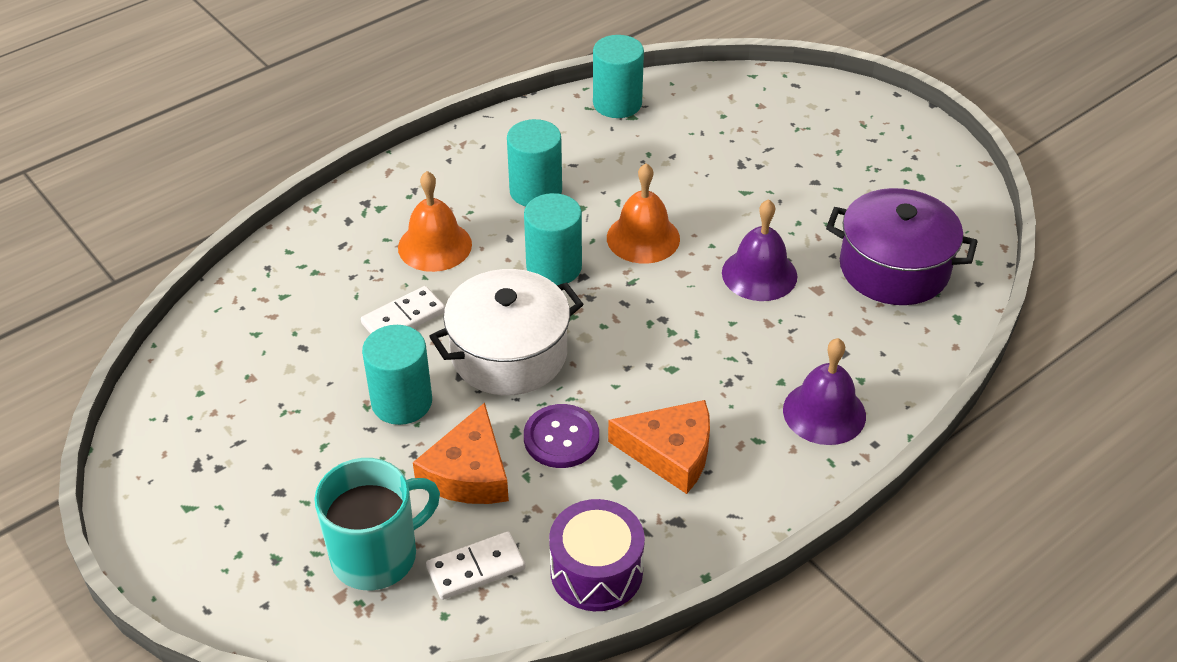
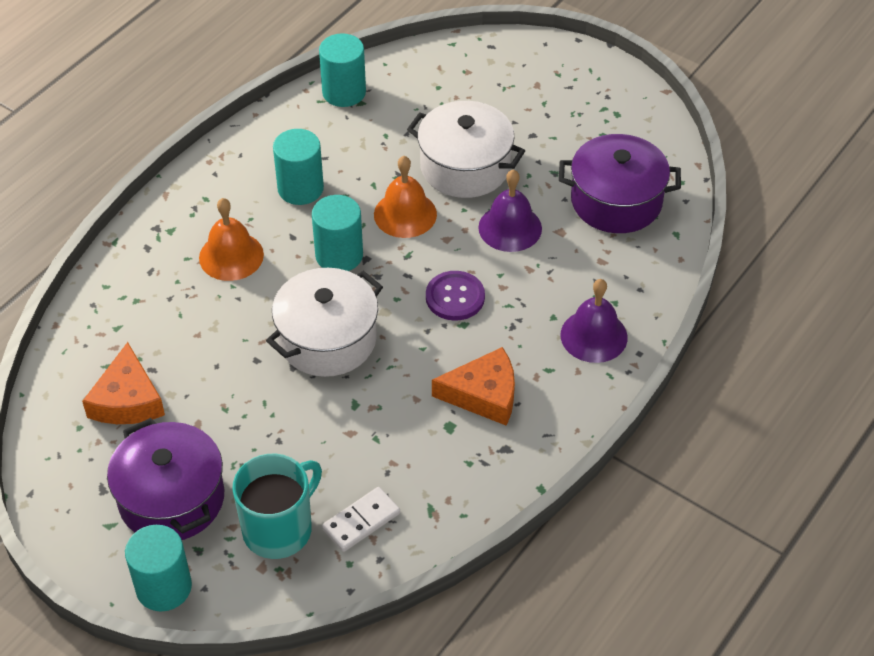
camera: 15 degrees left, 5 degrees up
(268, 493) = (171, 498): none -> purple pot
(402, 402) = (253, 399): turquoise cylinder -> turquoise cylinder (164, 587)
(404, 318) = (228, 326): white domino -> none
(469, 473) = (329, 446): orange cheese -> orange cheese (127, 400)
(561, 438) = (393, 401): purple button -> purple button (455, 297)
(596, 571) = (455, 502): purple drum -> none
(727, 201) = (465, 167): none -> white pot

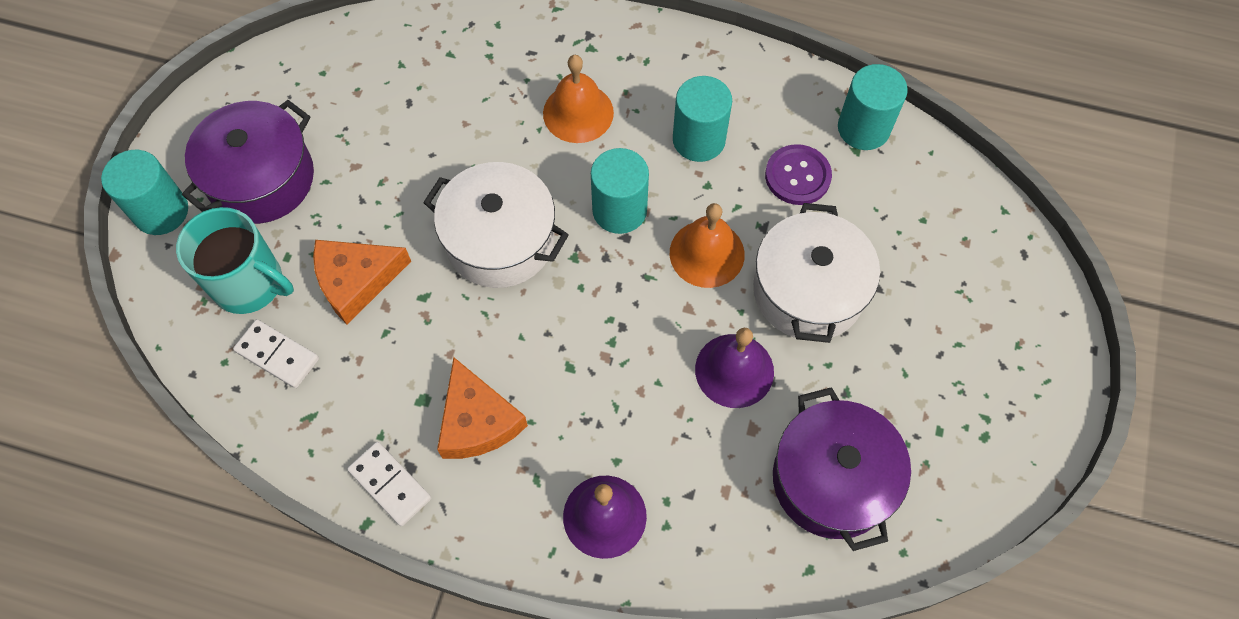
camera: 70 degrees right, 15 degrees up
(127, 400) = (366, 97): orange cheese -> orange cheese (356, 281)
(455, 297) = (605, 345): purple button -> purple button (797, 176)
(514, 465) = (390, 484): none -> white domino

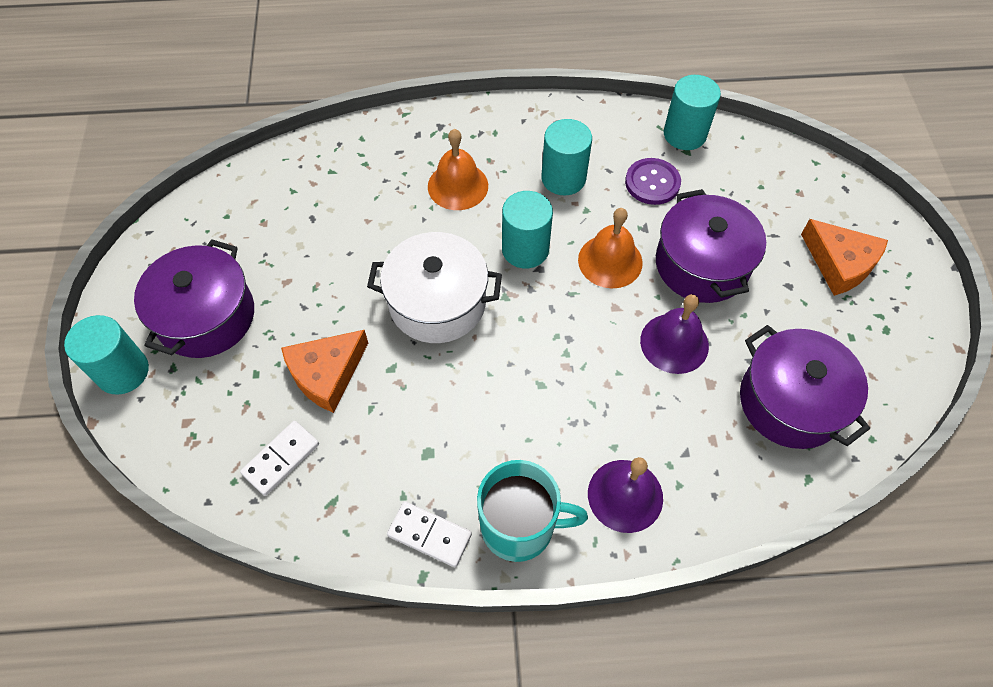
camera: 20 degrees left, 5 degrees down
(250, 283) = (230, 406): turquoise mug -> turquoise mug (519, 526)
(277, 355) = (281, 459): white domino -> white domino turned 60 degrees counterclockwise
(477, 421) = (482, 454): orange cheese -> orange cheese (840, 263)
(808, 291) = (702, 264): white pot -> purple pot

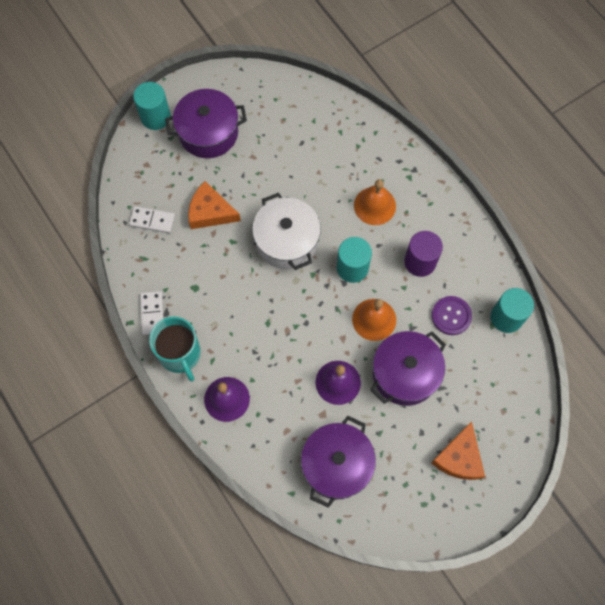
camera: 60 degrees right, 10 degrees up
(563, 178) = (420, 262): turquoise cylinder -> purple cylinder

